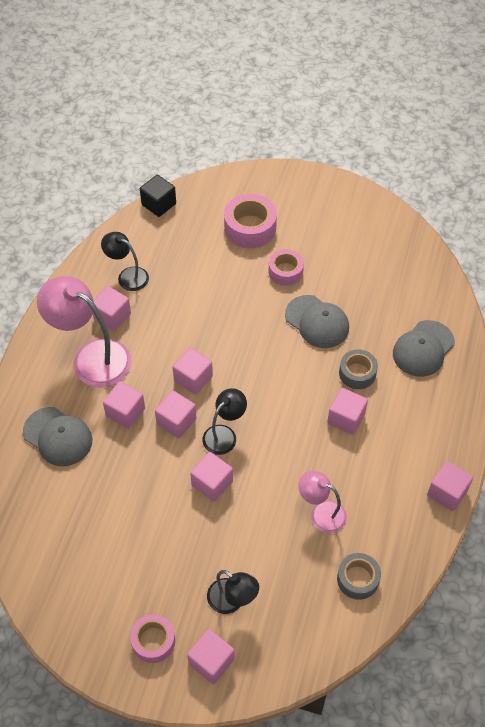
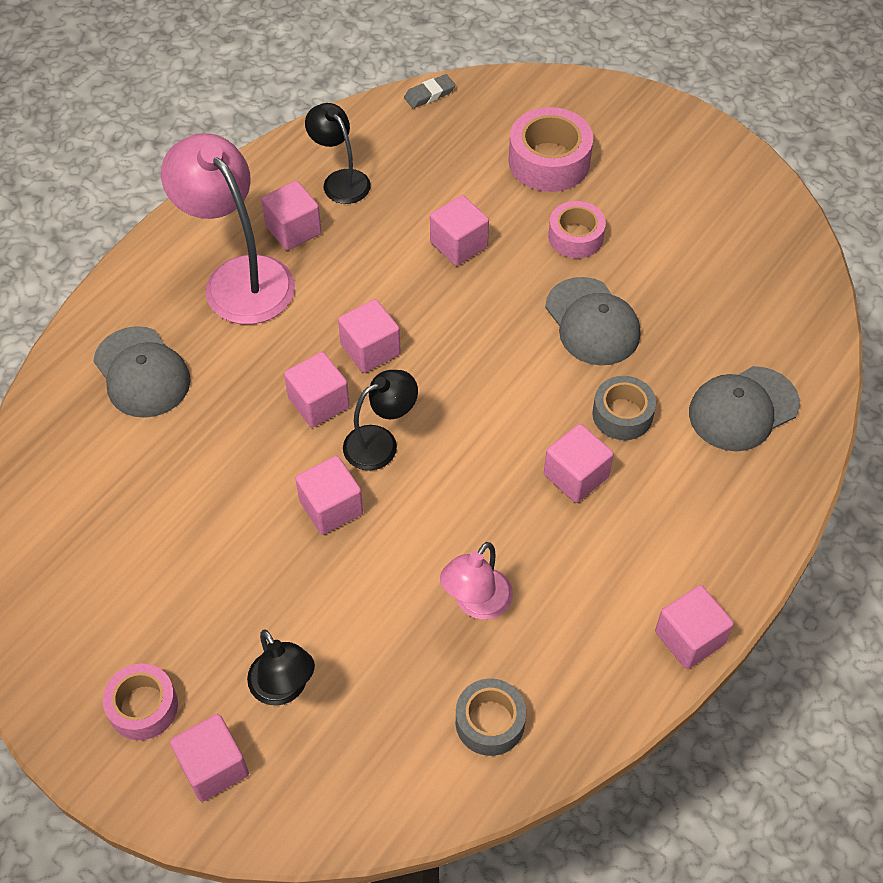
camera: 20 degrees right, 0 degrees up
(125, 412) = (251, 367): pink cube -> pink cube (459, 245)
(159, 204) = (429, 94): black cube -> grey eraser
(321, 513) = (476, 604): pink lamp -> pink lamp turned 105 degrees counterclockwise

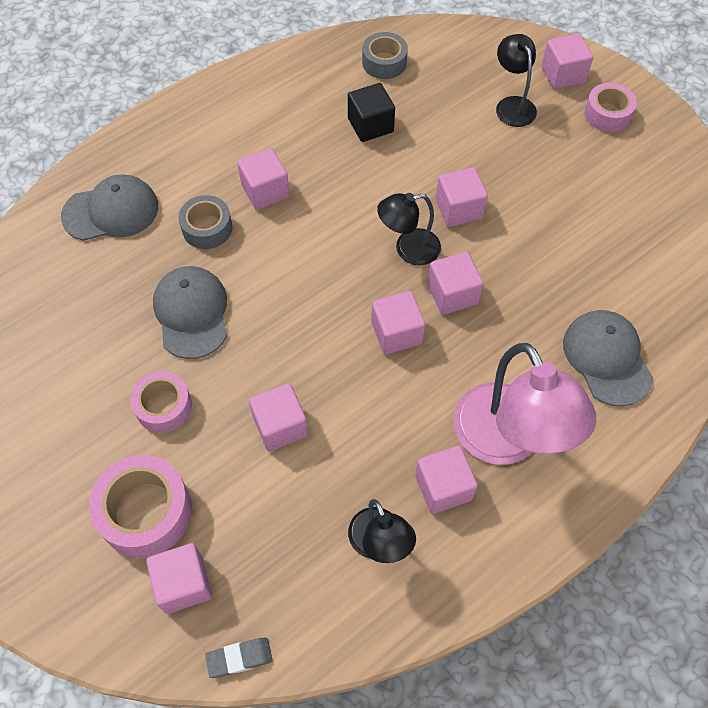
camera: 165 degrees left, 5 degrees up
(476, 604) = (370, 125): pink lamp -> black cube
(689, 638) = (238, 78): pink cube -> pink cube (184, 584)

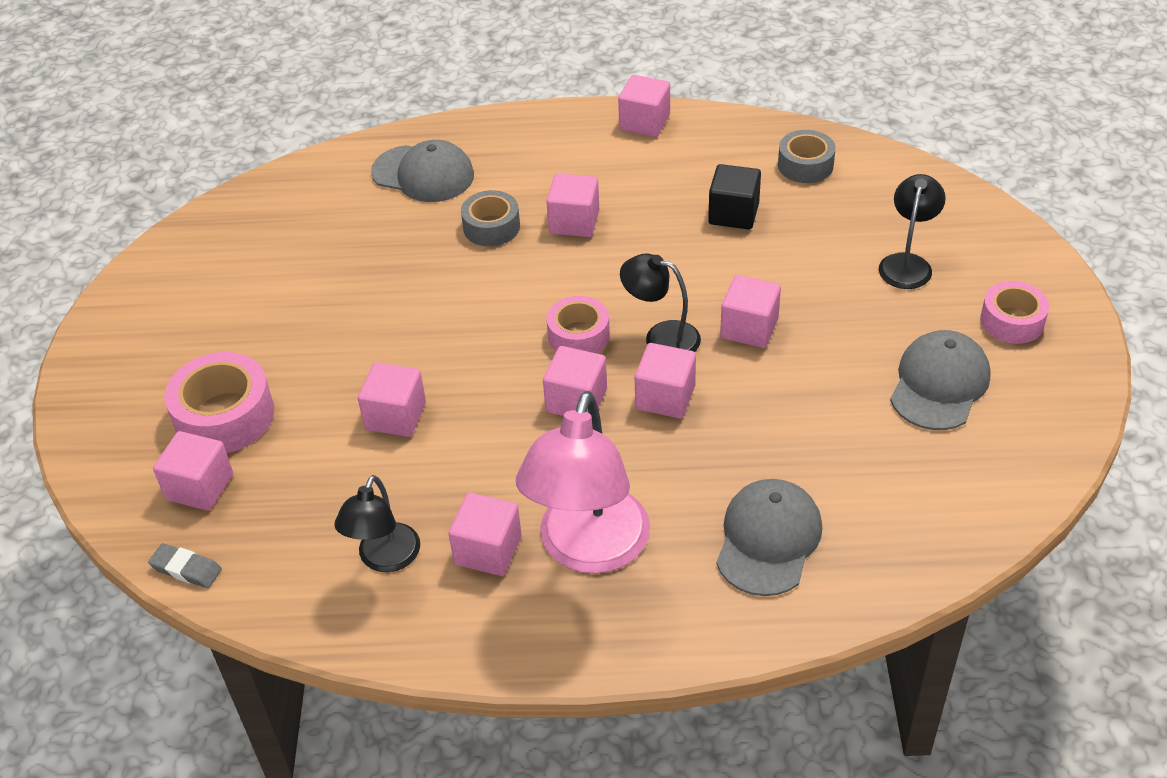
camera: 40 degrees right, 15 degrees down
(163, 406) = (316, 346): pink tape -> pink tape (578, 335)
(192, 313) = (411, 287): grey cap -> grey cap (939, 384)
(562, 75) = (997, 261): pink cube -> pink cube (644, 122)

